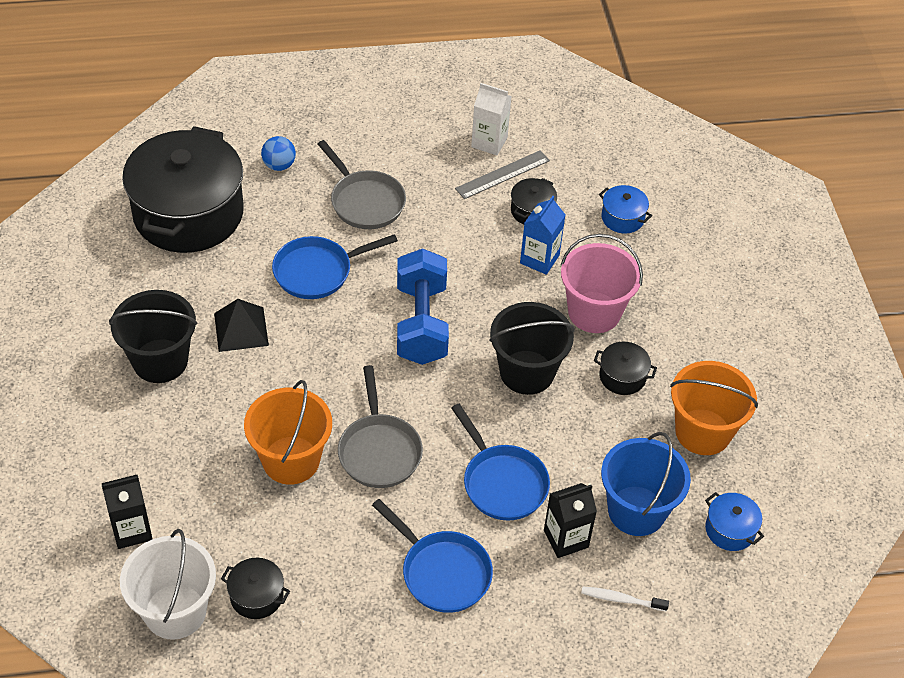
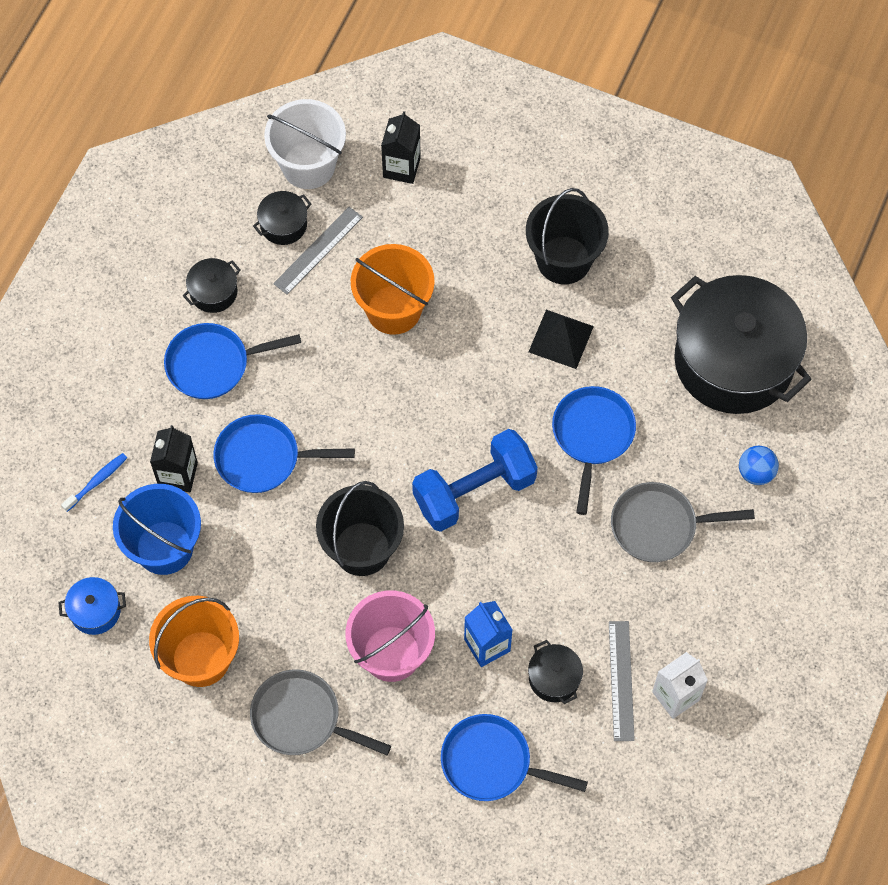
camera: 125 degrees right, 15 degrees up
(267, 551) = (318, 250): none -> grey ruler
(379, 451) = (359, 381): grey pan -> grey pan (301, 718)
(421, 323) = (474, 491): blue dumbbell -> blue dumbbell turned 60 degrees counterclockwise
(621, 599) = (97, 481): white toothbrush -> blue toothbrush
(622, 218) = (492, 763): blue pot -> blue pan
(622, 376) = (303, 629): black pot -> black pot (213, 292)

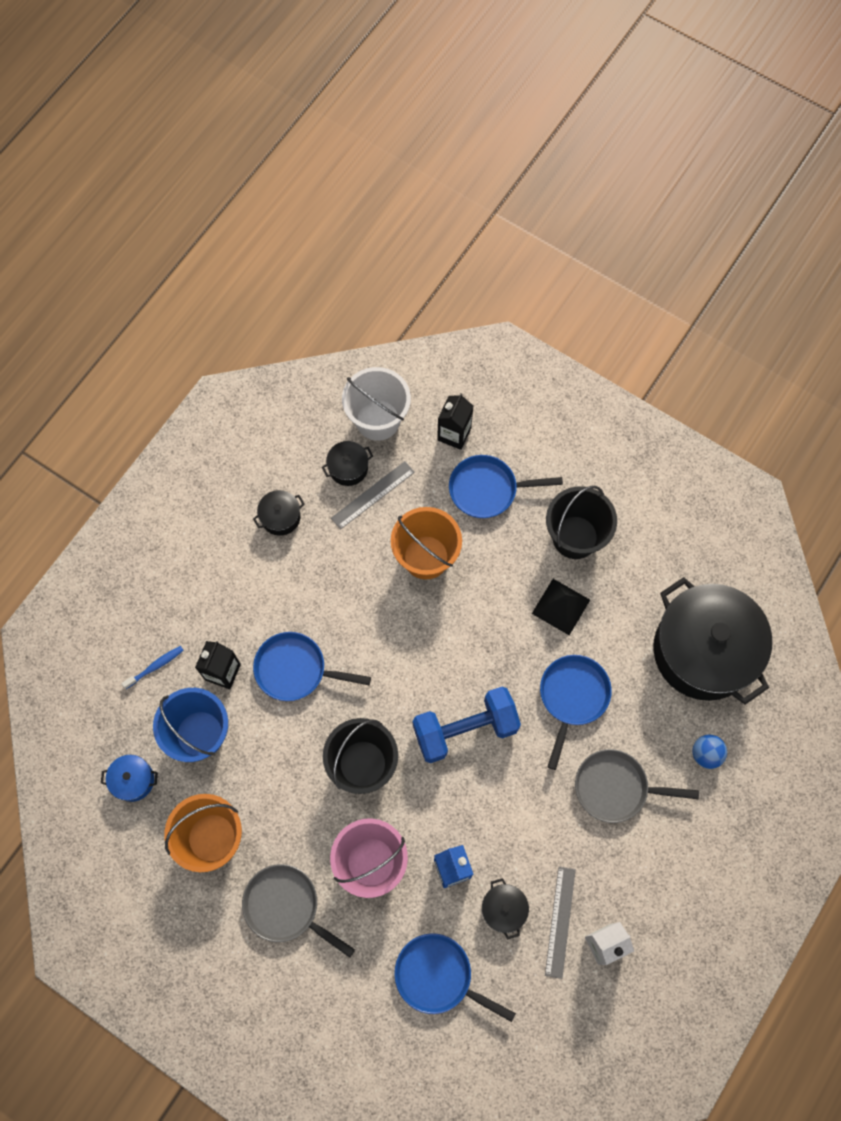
camera: 10 degrees right, 5 degrees up
(213, 364) = (269, 580): blue pan -> blue pan (487, 489)

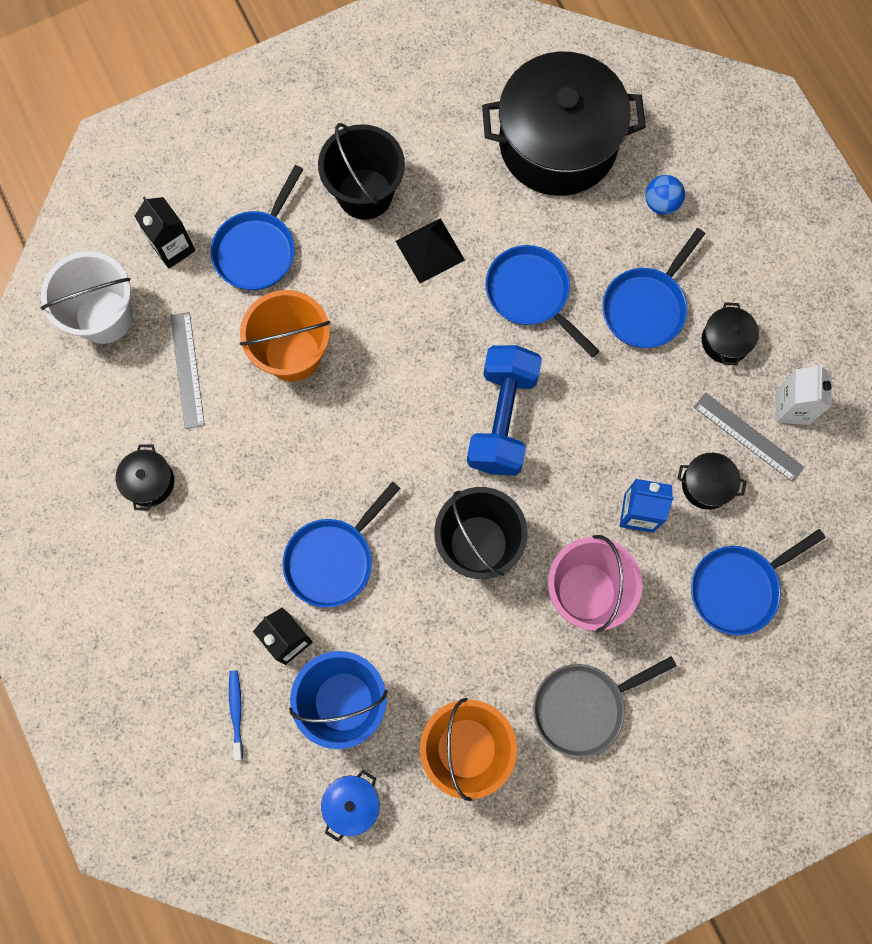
camera: 60 degrees left, 5 degrees up
(348, 468) = (139, 378): black pot -> black pot (725, 341)
(615, 787) = (646, 307): grey pan -> blue pan

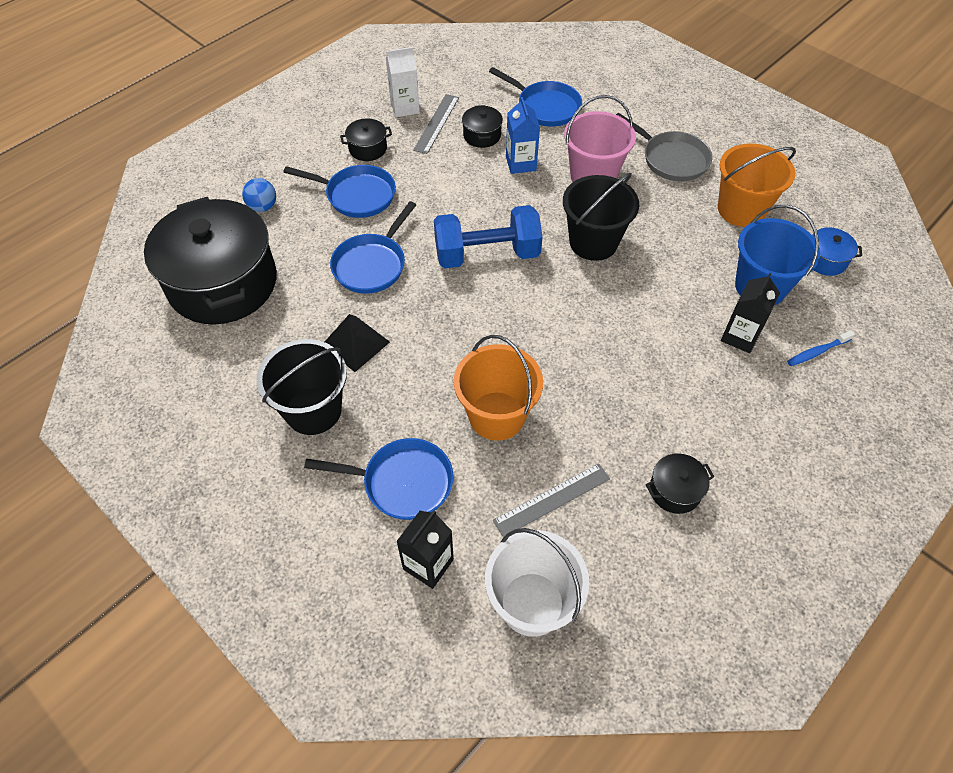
camera: 110 degrees left, 20 degrees down
(333, 559) = (659, 327): blue pan -> none

